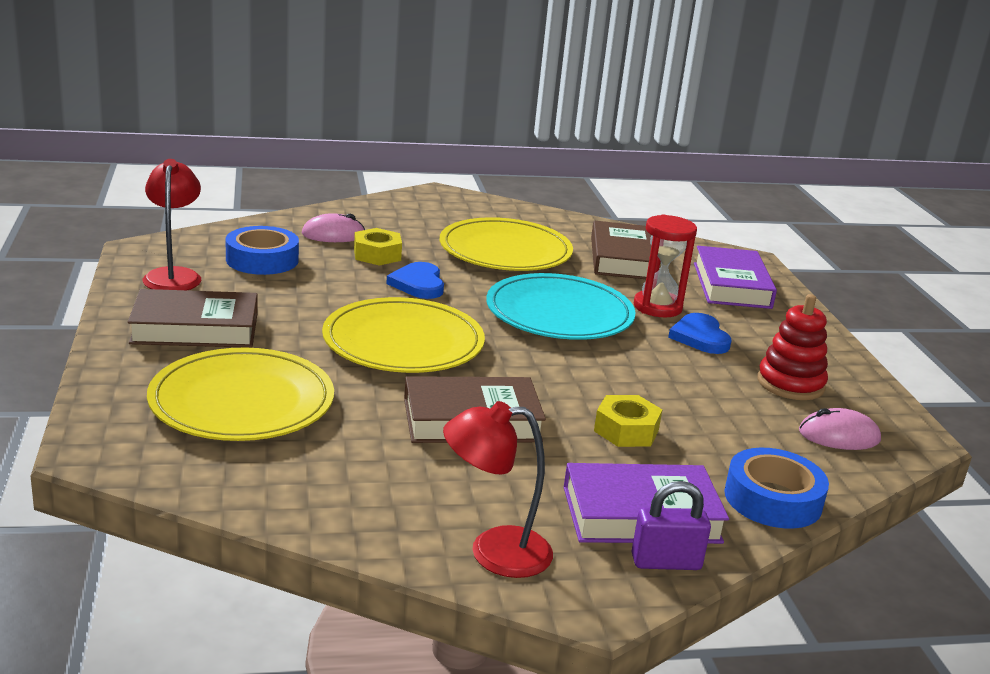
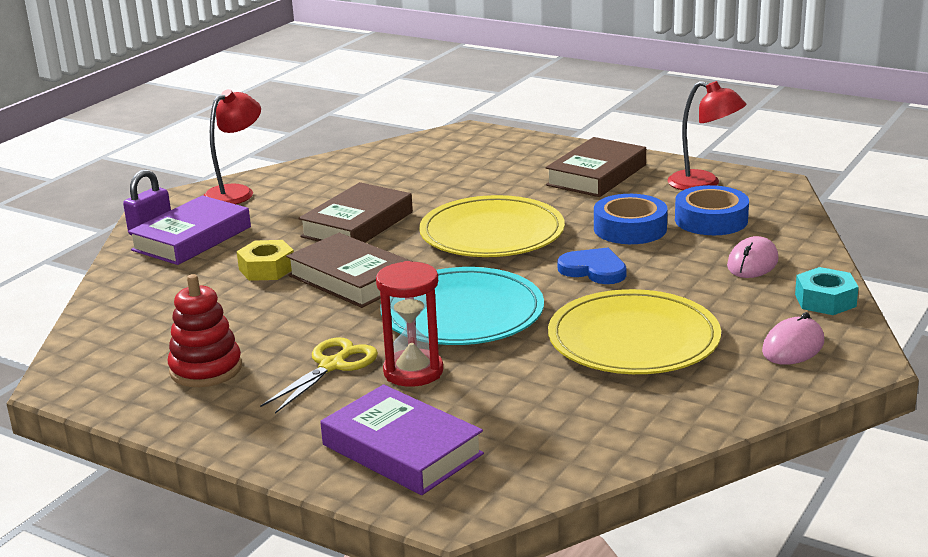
camera: 135 degrees right, 0 degrees up
(242, 402) = (474, 169): yellow plate -> none
(367, 208) = (825, 300): none -> turquoise nut
(377, 255) = (681, 270): yellow nut -> none
(623, 258) = (546, 407): brown book -> brown book (351, 279)
(700, 337) = (332, 365): blue heart -> yellow scissors
(772, 499) = (127, 284): blue tape -> blue tape (630, 228)
(839, 436) = (124, 349): pink mouse -> pink mouse (793, 347)

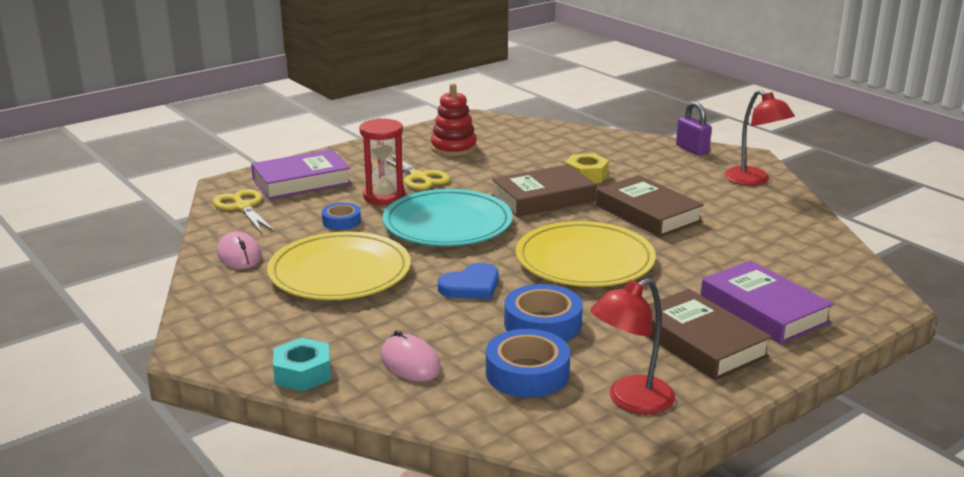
camera: 110 degrees right, 0 degrees up
(192, 238) = (663, 159): purple book -> purple book (763, 310)
(508, 377) = (341, 221): none -> blue tape
(522, 466) = (242, 207): none -> yellow scissors
(793, 347) = (252, 330): pink mouse -> pink mouse (239, 255)

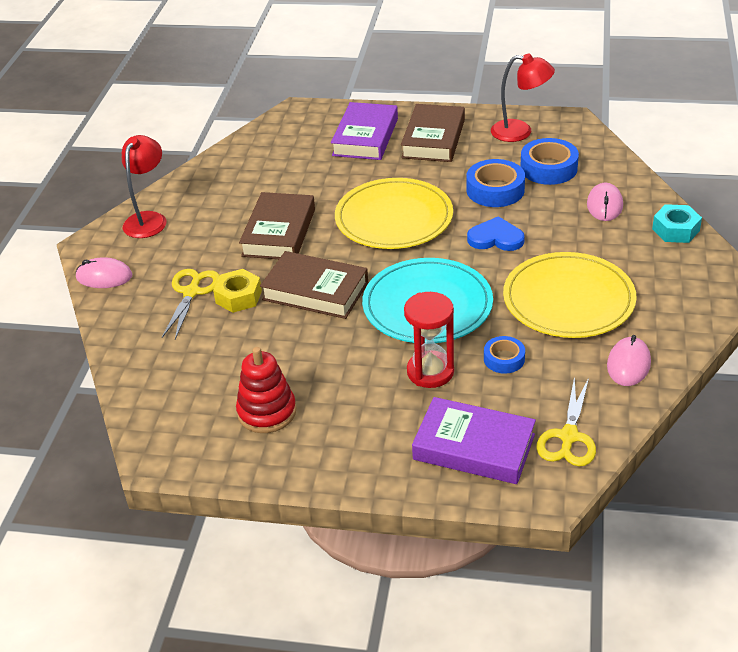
camera: 130 degrees left, 15 degrees up
(419, 177) = (364, 382): yellow scissors -> yellow scissors (192, 292)
(692, 149) = (104, 277): purple padlock -> pink mouse

